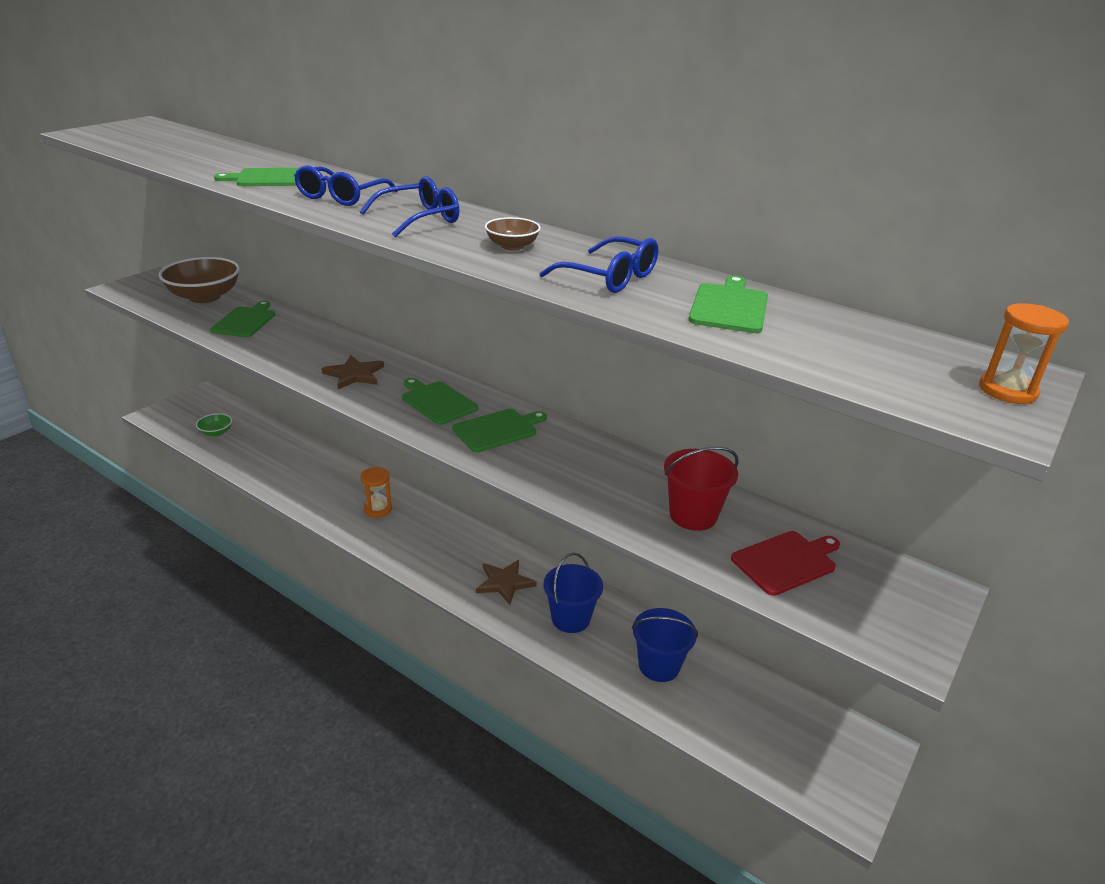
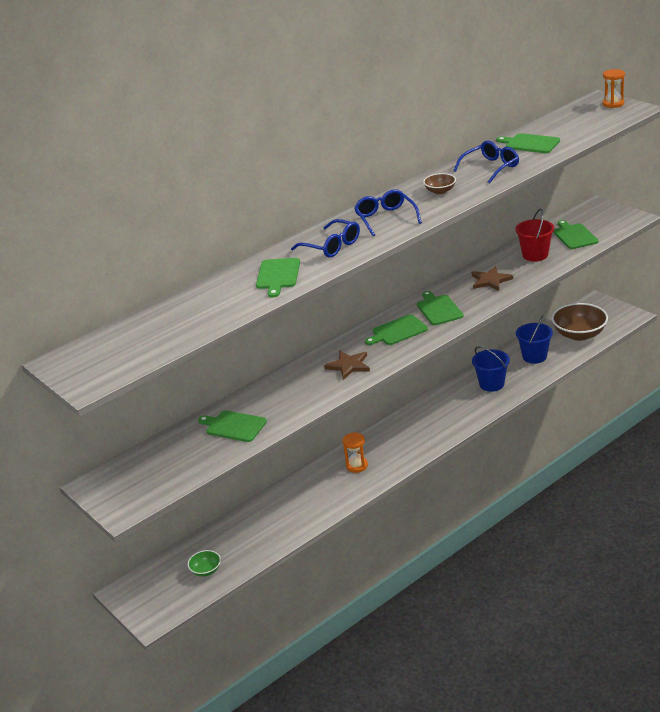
camera: 70 degrees left, 0 degrees up
(204, 297) = (169, 456): brown bowl -> brown bowl (579, 334)
(504, 583) = (453, 408): brown star -> brown star (490, 280)
(786, 561) = (574, 236): red cutting board -> green cutting board

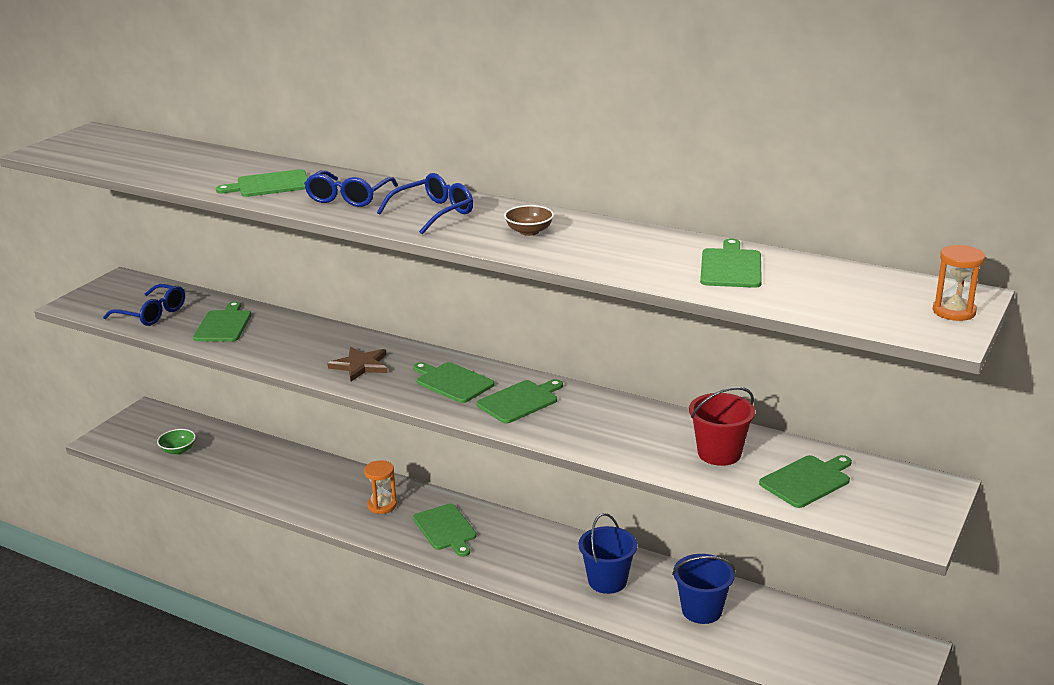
camera: 65 degrees right, 5 degrees down
(402, 440) = (446, 529): none -> green cutting board
(490, 280) = (619, 428): brown star -> none
(491, 167) = (625, 252): blue glasses -> blue glasses (152, 314)
(579, 334) = (793, 649): brown bowl -> none

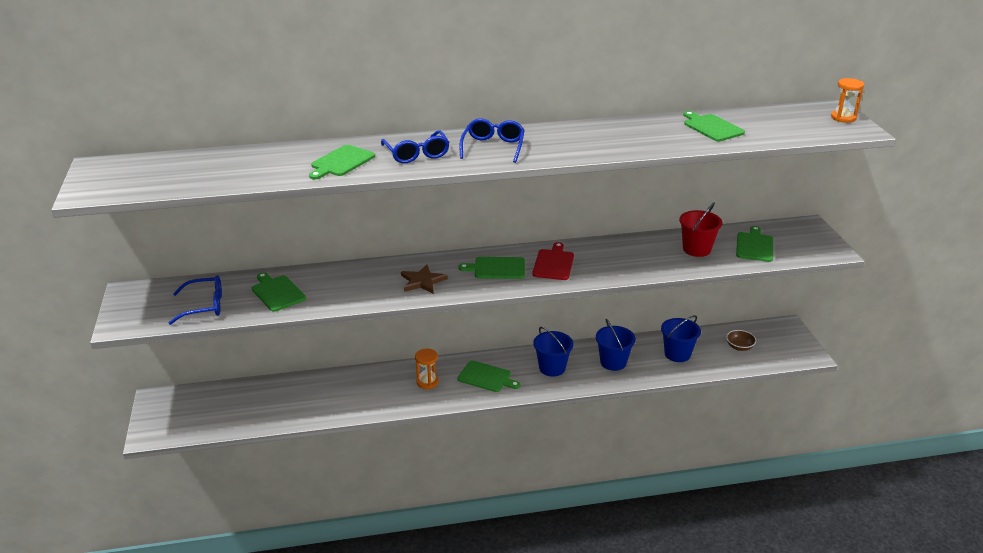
camera: 40 degrees left, 5 degrees up
(178, 450) = (226, 413): green bowl -> none
(520, 401) = (553, 263): green cutting board -> red cutting board
(528, 553) = (552, 368): none -> blue bucket
(529, 231) = (572, 141): brown bowl -> brown bowl (739, 347)

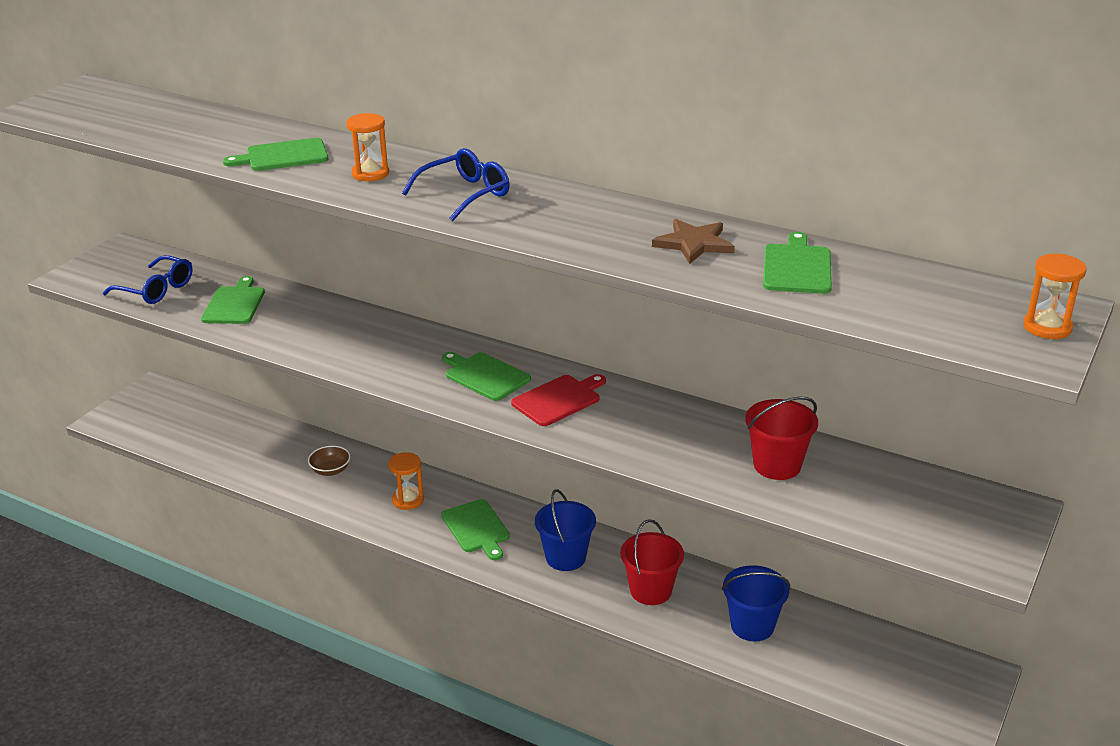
camera: 40 degrees right, 0 degrees up
(417, 154) = (370, 174): blue glasses -> orange hourglass
(422, 281) = (384, 354): brown star -> brown star (694, 244)
(613, 362) = (650, 590): blue bucket -> red bucket
(739, 347) = (858, 664): brown bowl -> brown bowl (330, 470)
(754, 246) = (873, 499): green cutting board -> none

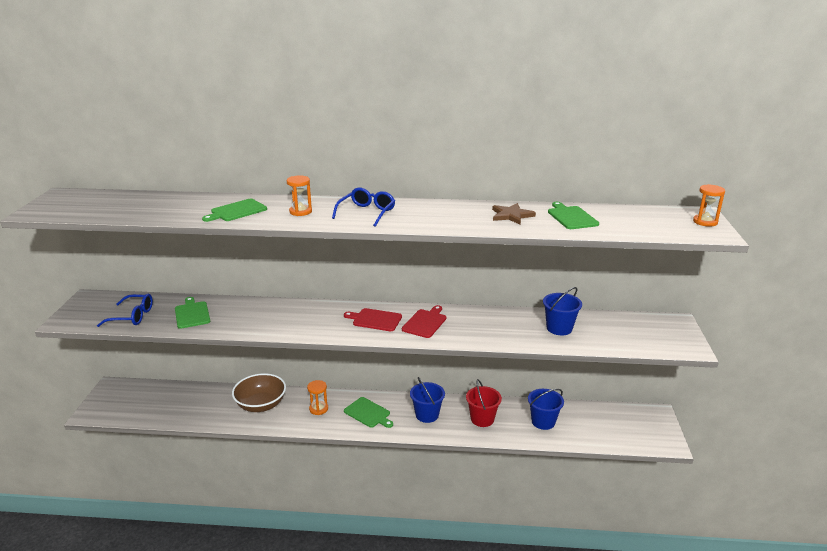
camera: 25 degrees left, 5 degrees down
(330, 470) = (261, 405): brown bowl -> brown bowl, size x2.03
(485, 376) = (375, 320): green cutting board -> red cutting board
(777, 465) = (559, 328): red bucket -> blue bucket

